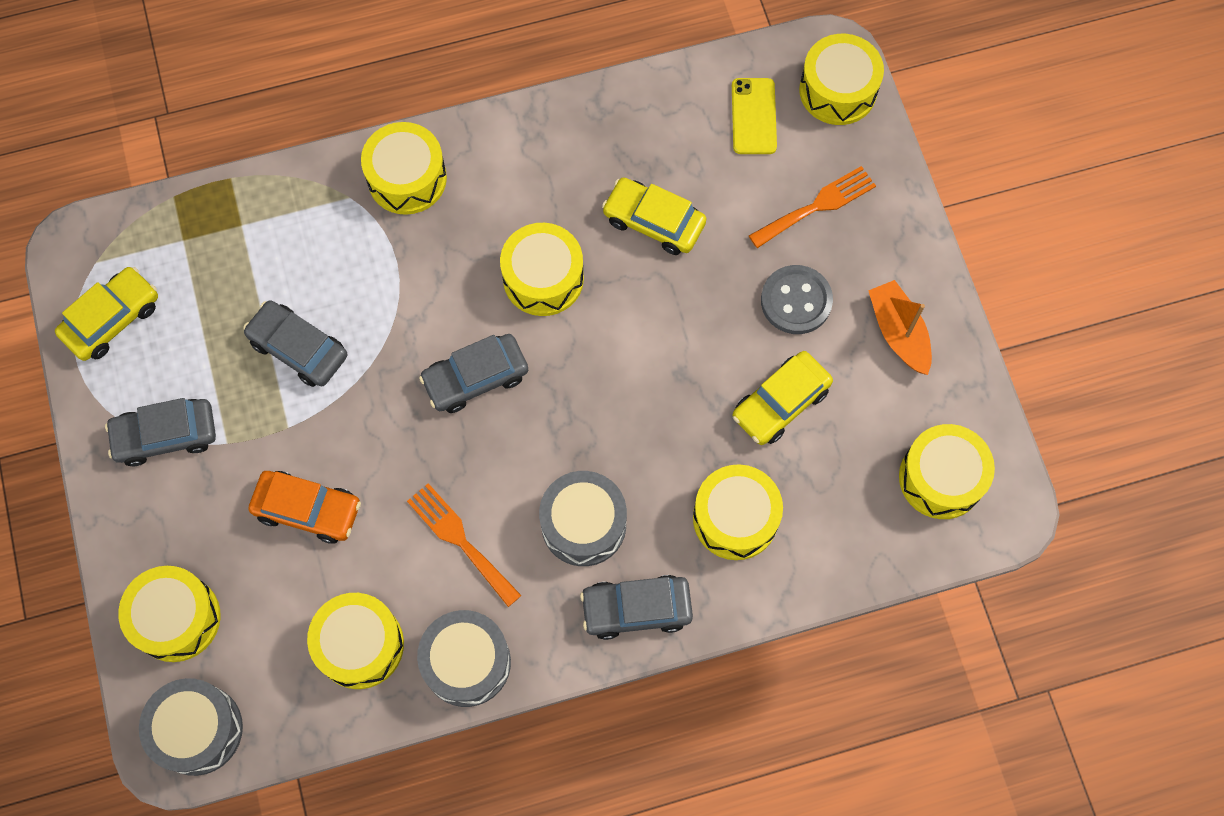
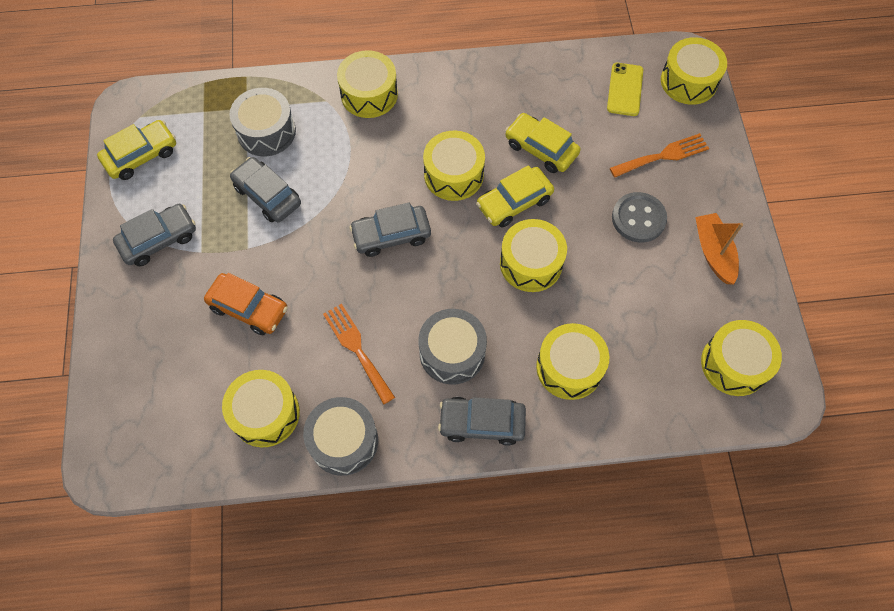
camera: 10 degrees right, 5 degrees down
(166, 435) = (159, 239): grey car -> grey car turned 150 degrees clockwise
(176, 618) = (134, 370): yellow drum -> yellow drum (531, 263)
(198, 730) = (129, 456): grey drum -> grey drum (266, 131)
(780, 403) = (616, 289): yellow car -> yellow car (514, 202)

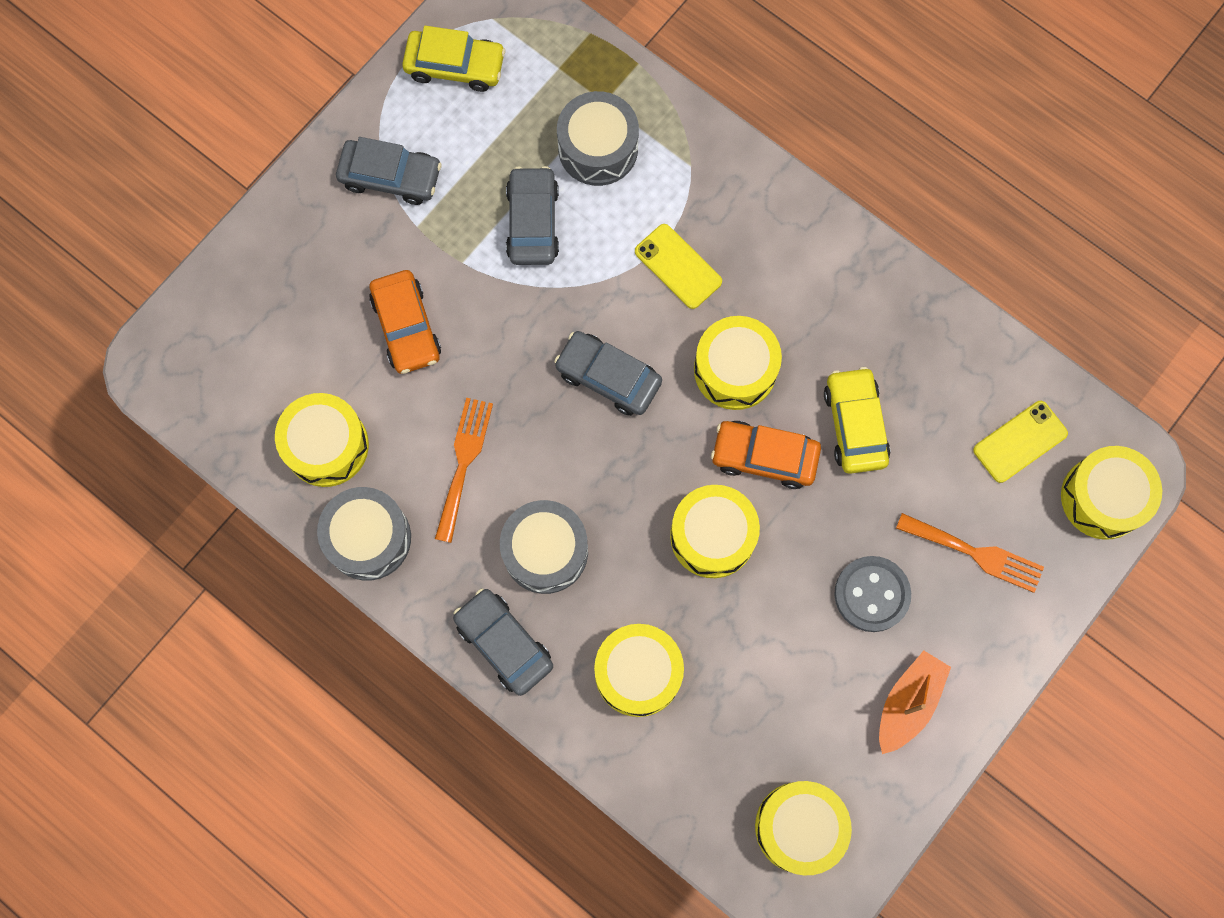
camera: 45 degrees right, 10 degrees up
(369, 94) = (741, 198): yellow drum -> none
(370, 152) = (678, 266): none -> yellow phone
(514, 202) = (764, 457): yellow car -> orange car

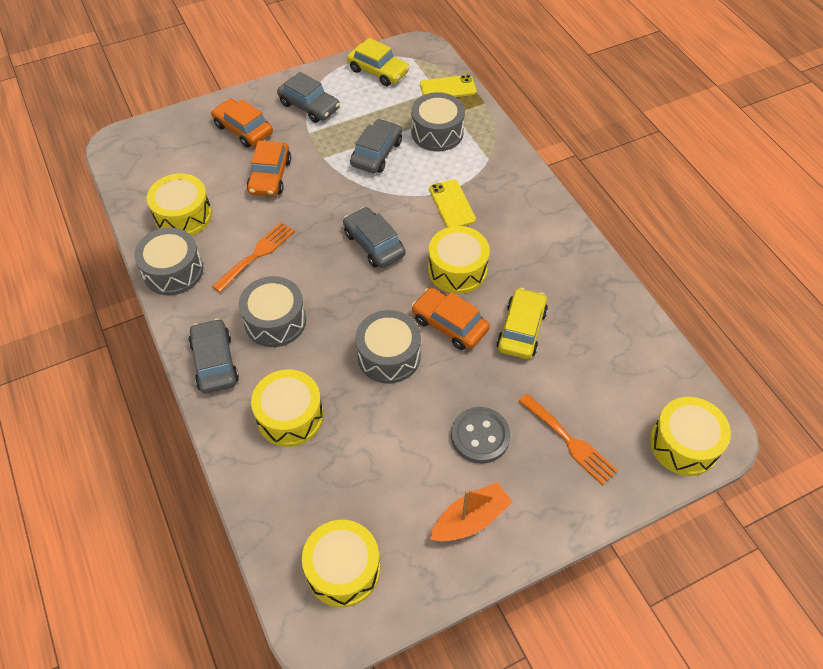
camera: 25 degrees right, 20 degrees down
(320, 261) = (243, 129): none -> orange car
(712, 536) = (389, 356): yellow drum -> grey drum
(1020, 442) = (635, 384): yellow phone -> yellow phone (448, 88)

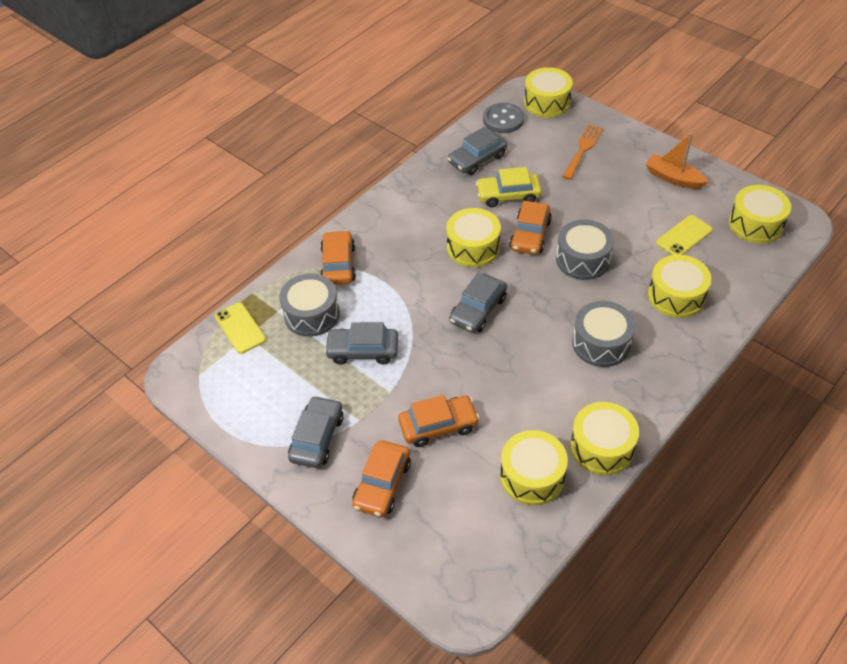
camera: 110 degrees left, 5 degrees down
(173, 271) = (602, 447): grey drum -> yellow drum
(215, 362) = (668, 366): grey car -> grey car (477, 159)
(257, 254) = (541, 389): orange fork -> none
(378, 71) = (233, 397): yellow car -> none
(452, 204) = (401, 274): yellow phone -> yellow phone (684, 236)
(480, 436) = (611, 191): grey button -> grey button (503, 120)
(488, 164) = (338, 264): none -> orange car

